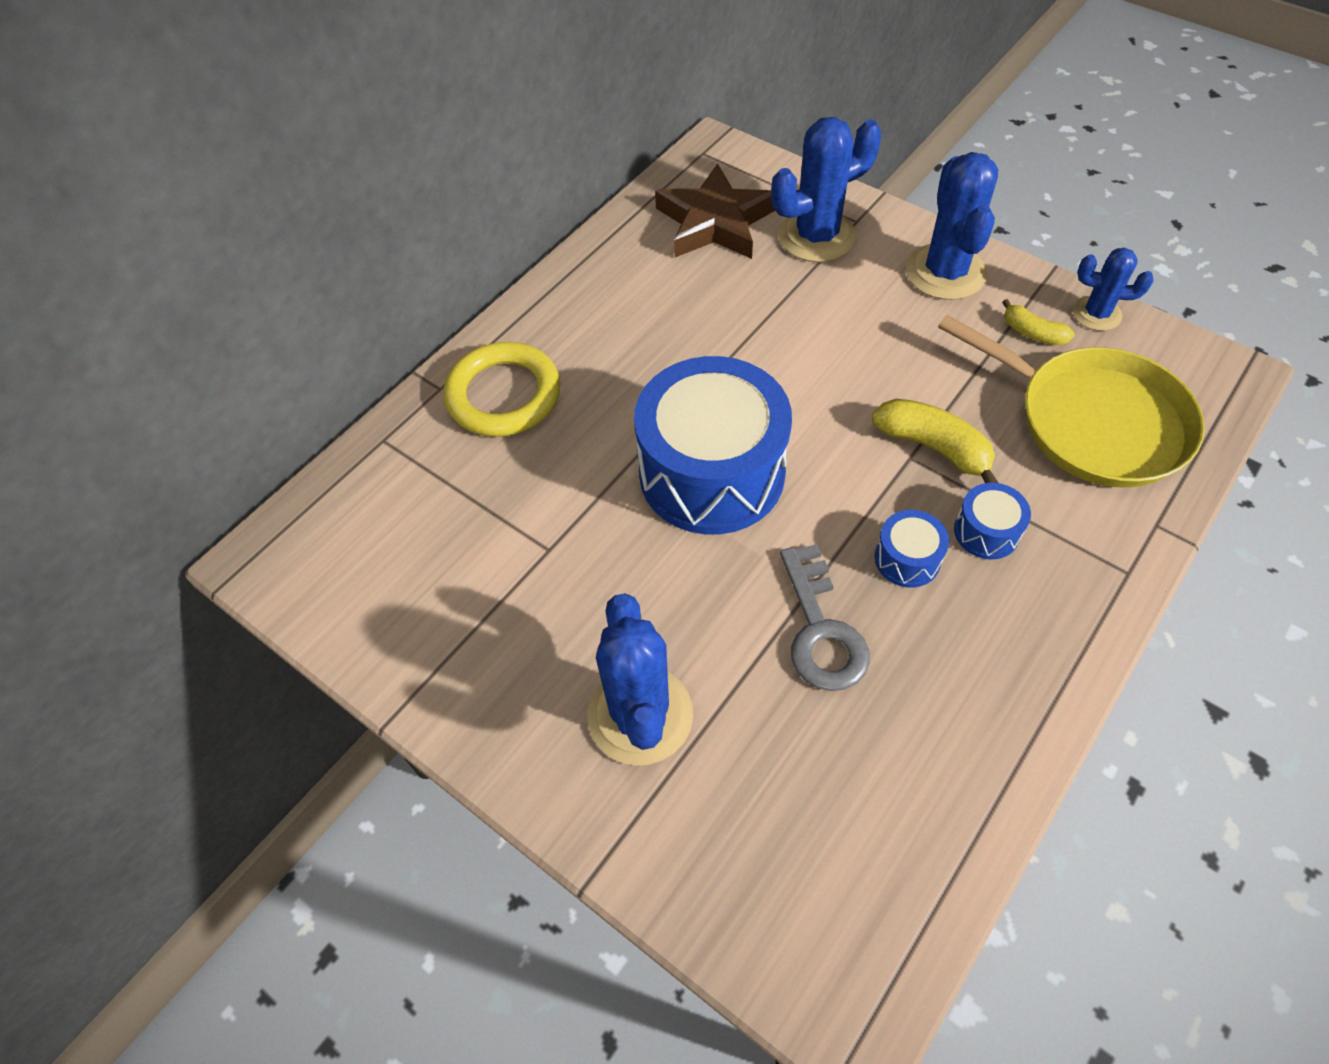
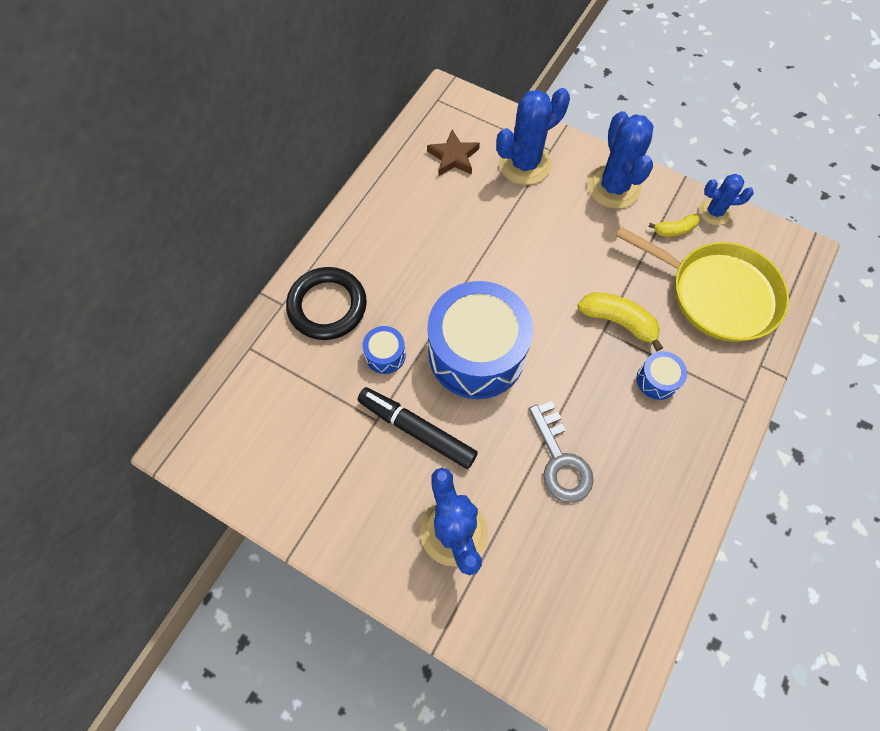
camera: 10 degrees left, 10 degrees up
(503, 395) = (327, 306): yellow ring -> black ring
(606, 568) = (417, 430): none -> black marker
(715, 222) = (453, 157): brown star -> brown star, size x0.62
(907, 559) = (609, 404): blue drum -> blue drum (385, 355)
(1032, 333) = (674, 230): yellow banana -> yellow banana turned 45 degrees counterclockwise

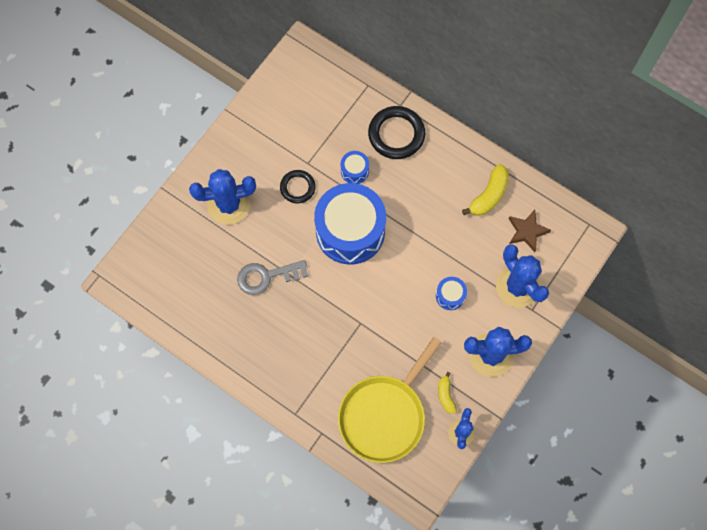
camera: 95 degrees right, 5 degrees up
(417, 430) = (297, 187): black marker -> black ring
(618, 321) = (367, 334): yellow banana -> yellow banana (489, 195)
(657, 380) = (317, 353): blue drum -> blue drum (450, 296)

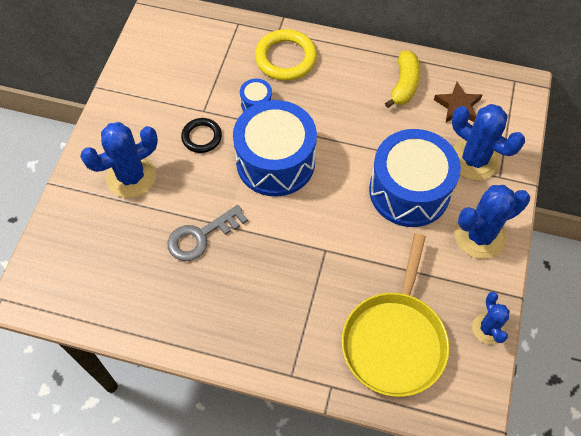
camera: 20 degrees left, 10 degrees down
(396, 134) = (285, 58): black ring -> yellow ring
(446, 395) = (452, 294): yellow banana -> none
(450, 296) = (409, 191): blue drum -> blue drum, size x2.39

